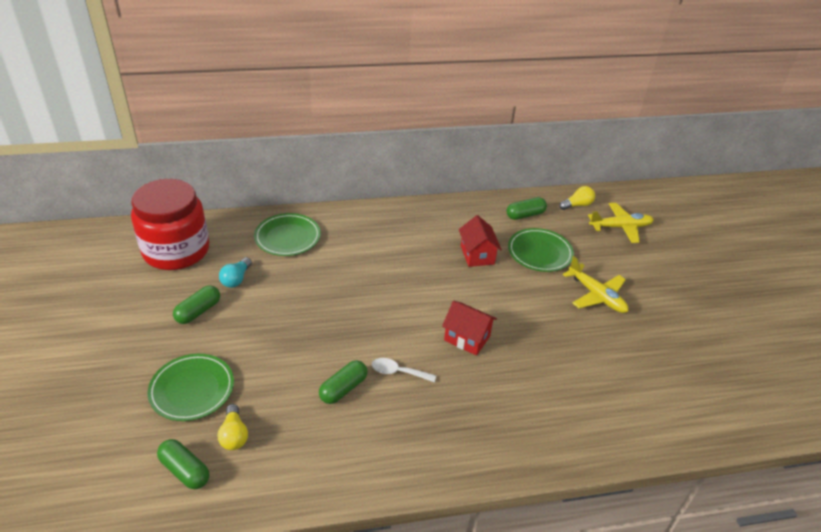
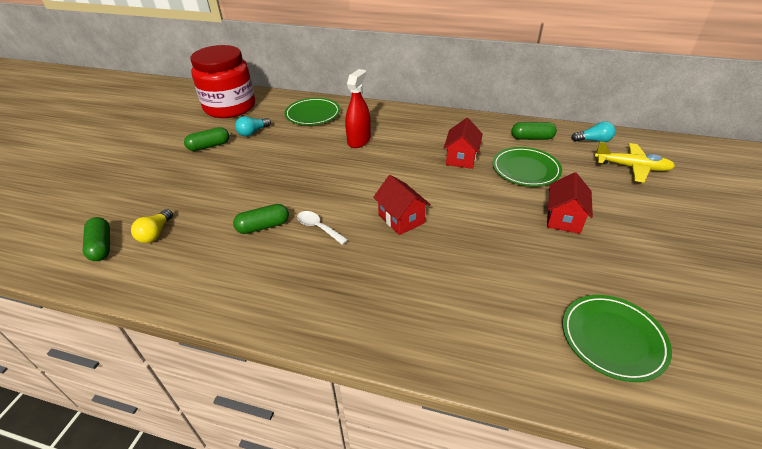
camera: 30 degrees right, 0 degrees up
(192, 389) = (158, 194): green plate -> green plate (612, 339)
(364, 259) = (359, 140): none -> red spray bottle
(577, 205) = (593, 140): yellow light bulb -> turquoise light bulb
(596, 295) = (563, 218): yellow plane -> red house

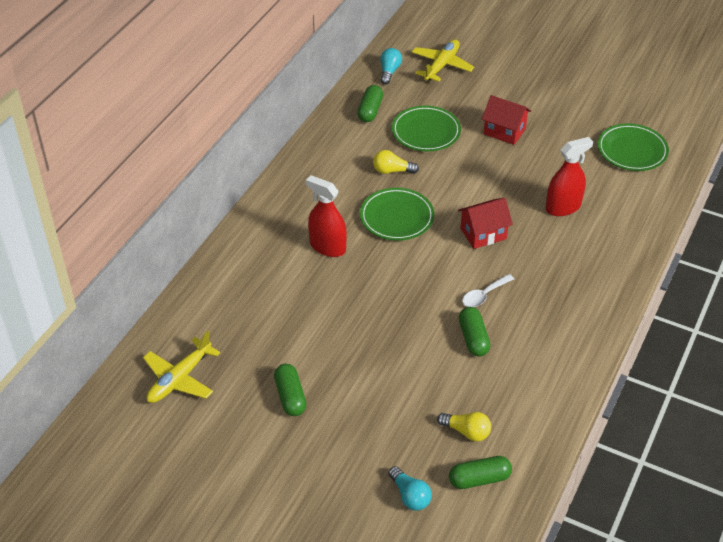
camera: 80 degrees left, 5 degrees up
(230, 107) = (179, 379): red jar -> yellow plane
(253, 132) = (269, 350): turquoise light bulb -> turquoise light bulb (410, 496)
(313, 114) = (242, 285): green plate -> green plate (397, 217)
(461, 158) = (392, 171): red house -> yellow light bulb
(466, 275) = (563, 207): none -> red spray bottle

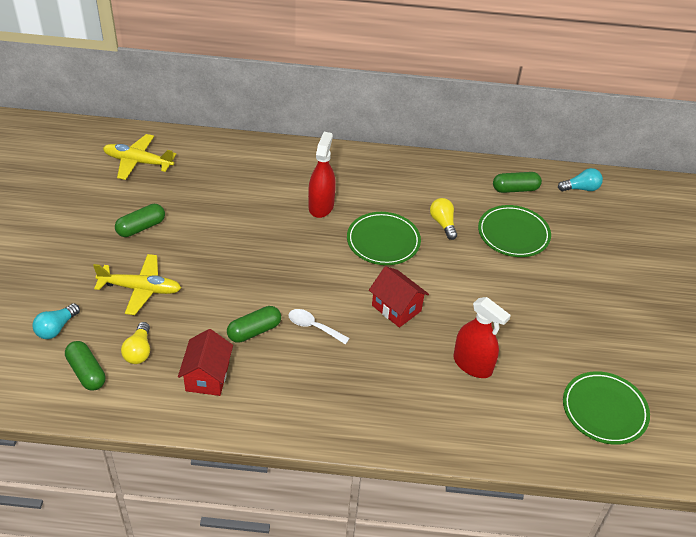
camera: 65 degrees right, 0 degrees up
(441, 65) = (620, 223): yellow plane -> yellow plane (141, 289)
(504, 131) = (556, 292): red house -> red house (207, 376)

